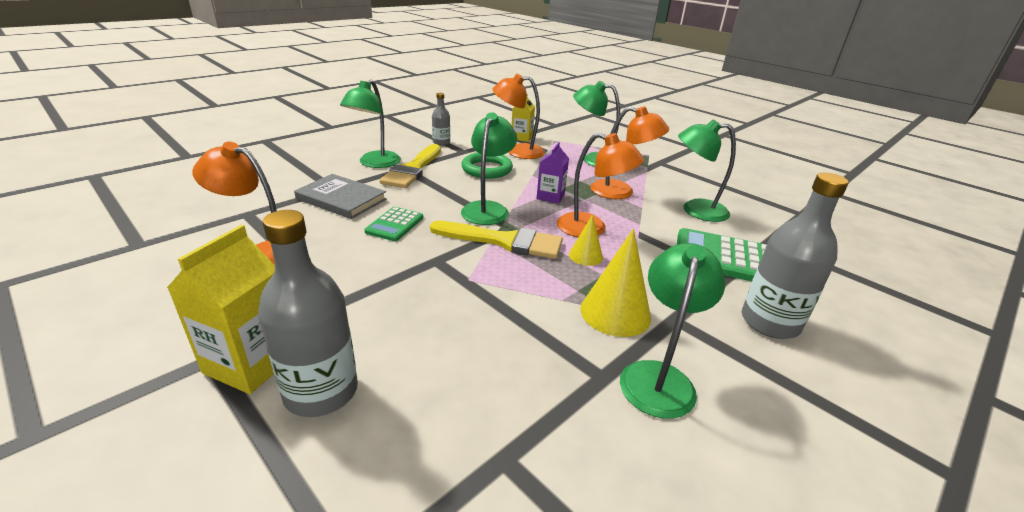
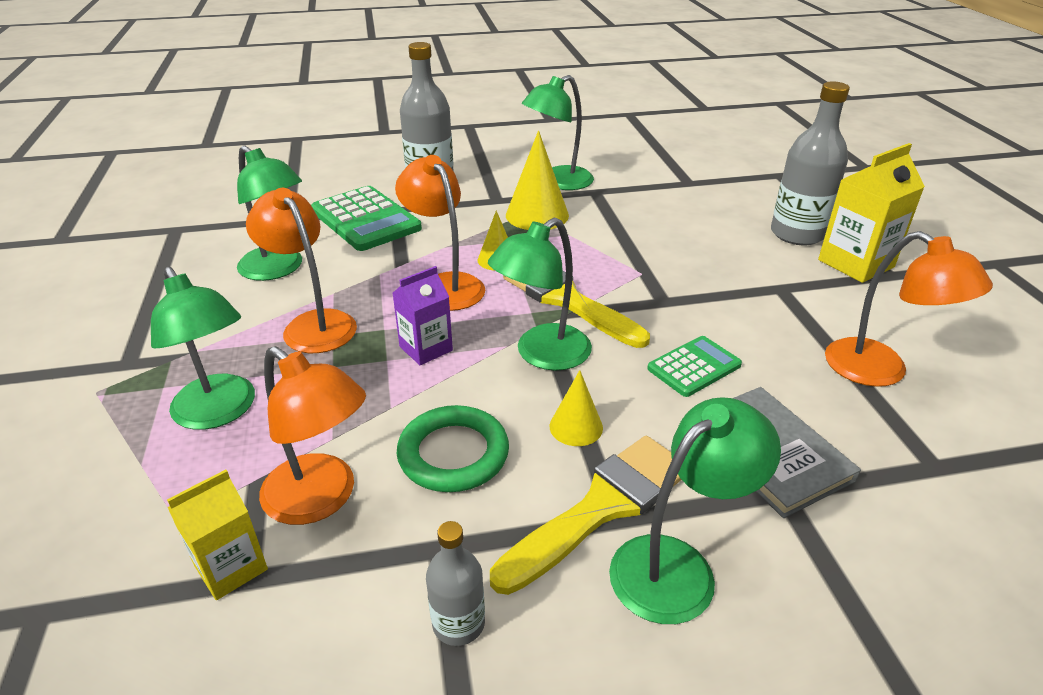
camera: 145 degrees left, 5 degrees up
(443, 187) = (576, 427): none -> yellow cone

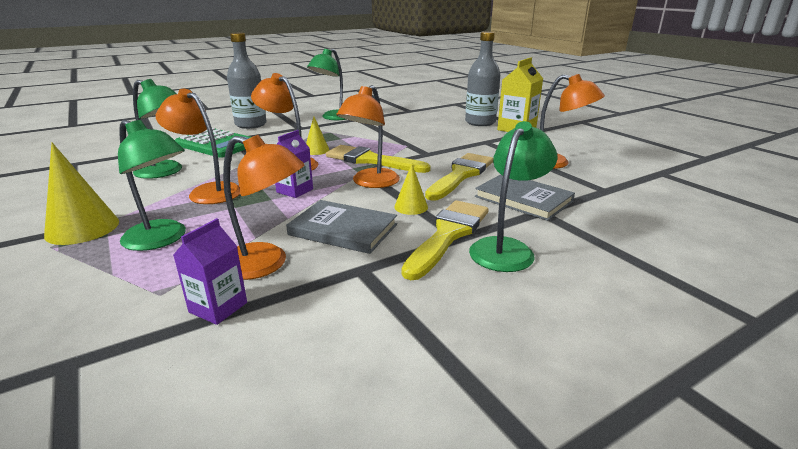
camera: 20 degrees left, 10 degrees down
(231, 567) = (218, 307): yellow carton -> purple carton
(453, 454) = (343, 230): green ring -> grey book
(458, 623) = (395, 297): grey bottle -> none
(537, 215) = (329, 131): yellow cone -> yellow cone (82, 228)
(542, 355) = (371, 183): green lamp -> orange lamp
(694, 367) = (461, 175): green calculator -> yellow brush

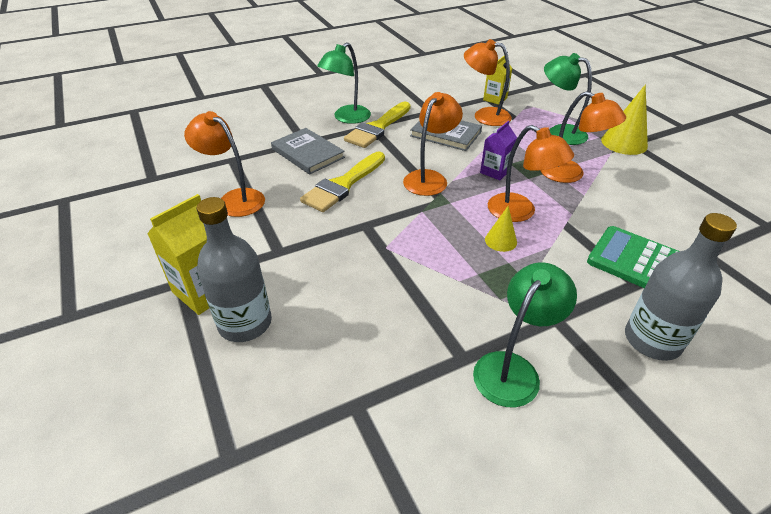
camera: 175 degrees left, 15 degrees up
(166, 172) = (641, 205): green lamp -> none
(218, 307) = (495, 99): purple carton -> yellow carton
(371, 160) = (431, 214): yellow brush -> none
(411, 207) = (398, 150): yellow cone -> none

